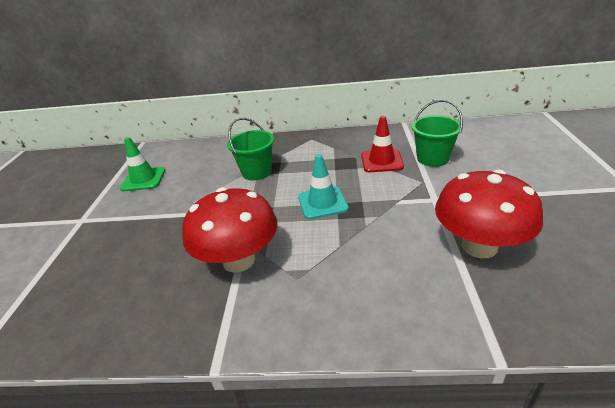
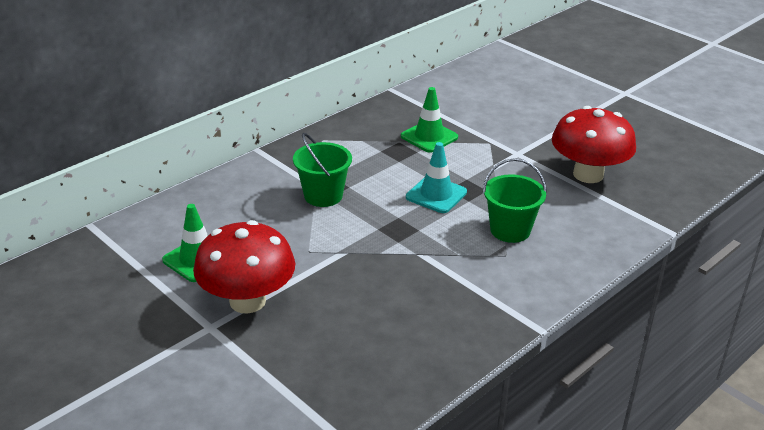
camera: 50 degrees left, 0 degrees up
(239, 260) = (443, 268): red mushroom -> red mushroom (247, 301)
(381, 161) = (429, 137): red traffic cone -> green traffic cone
(433, 158) = (469, 118): green bucket -> green bucket (510, 230)

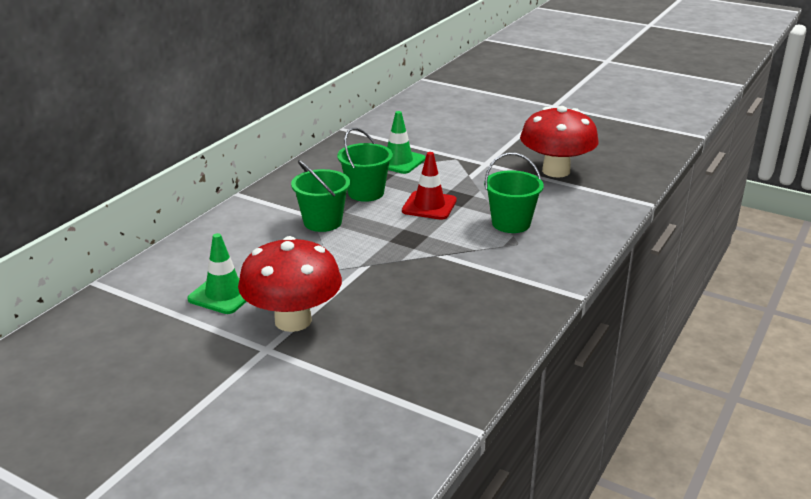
camera: 15 degrees left, 5 degrees down
(380, 169) = (366, 193): none -> green bucket
(436, 195) = (429, 206): turquoise traffic cone -> red traffic cone

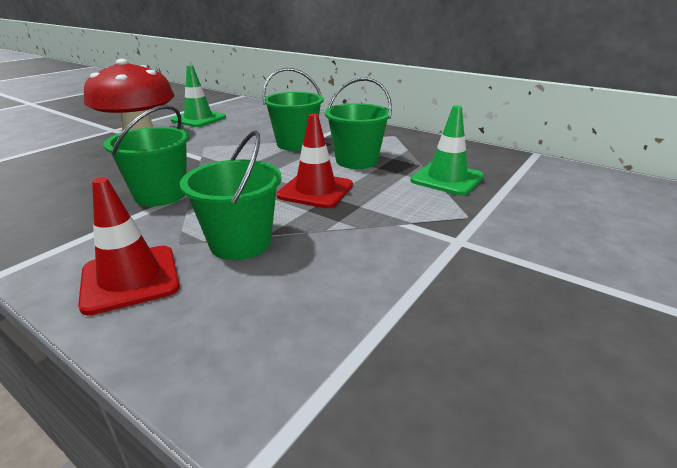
camera: 95 degrees right, 0 degrees up
(451, 266) = (160, 195): none -> green bucket
(556, 171) = (442, 321): red mushroom -> none
(560, 249) = (130, 279): none -> red traffic cone

